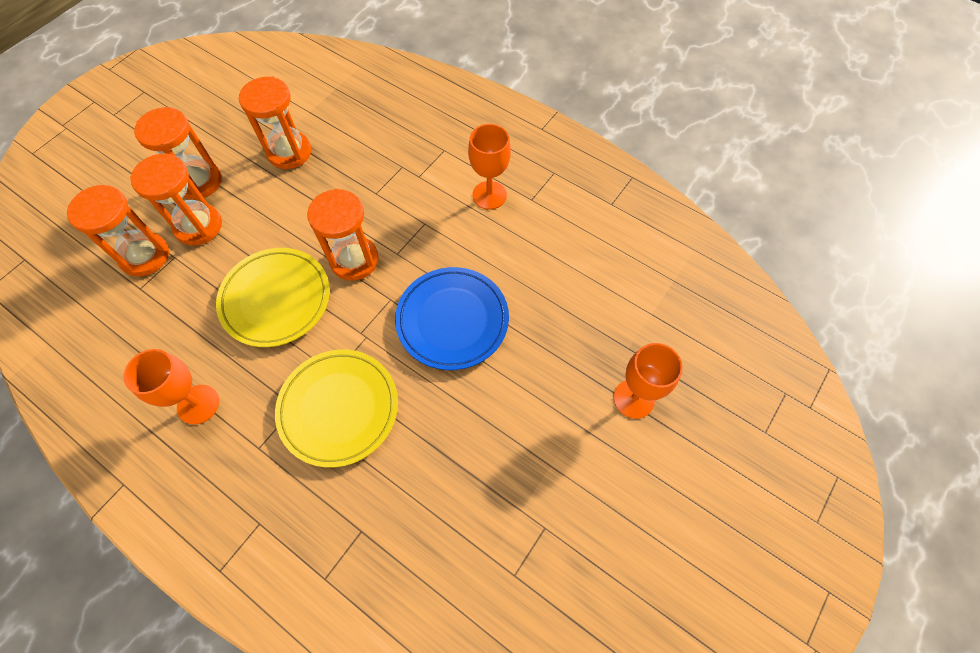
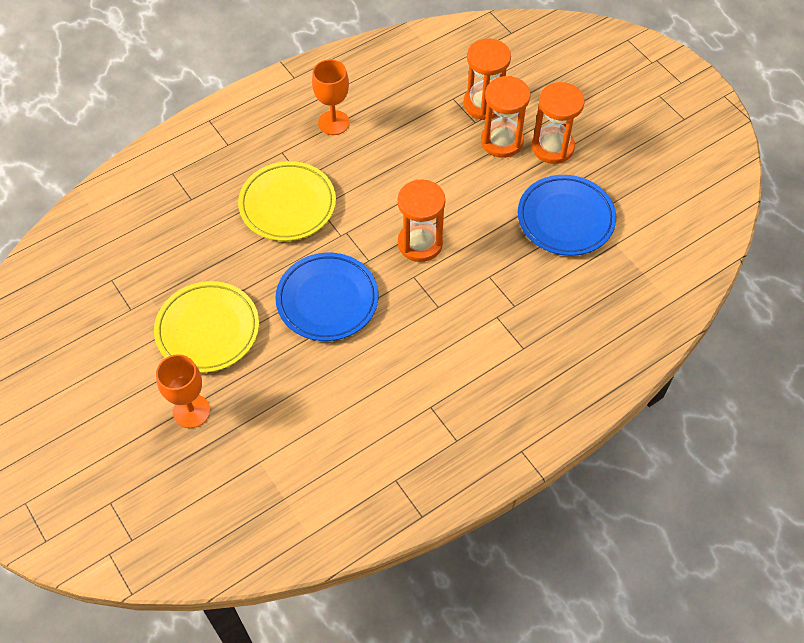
camera: 110 degrees right, 5 degrees down
(276, 299) = (403, 182): yellow plate -> yellow plate (208, 330)
(289, 152) = (565, 218): orange hourglass -> blue plate
(489, 195) = (450, 371): orange goblet -> none

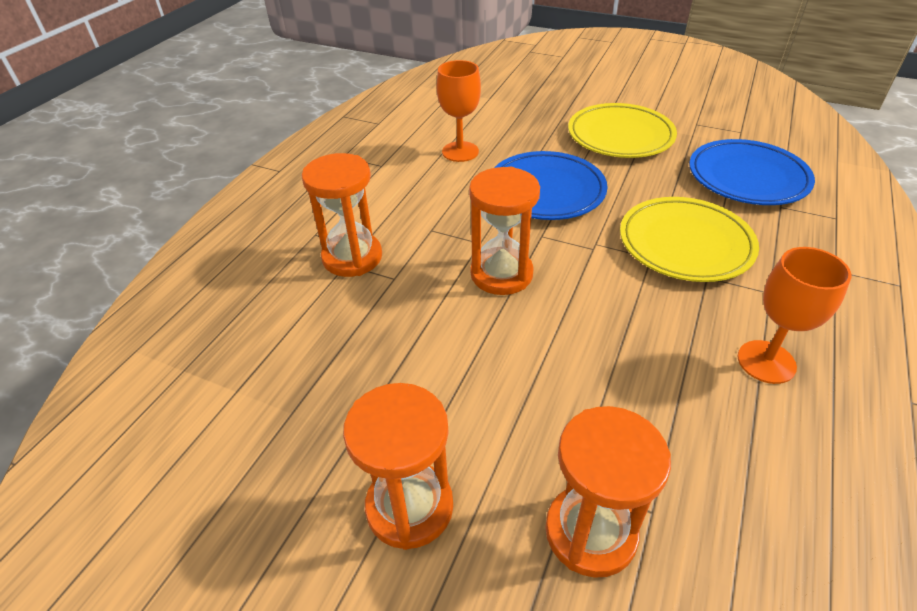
camera: 150 degrees right, 15 degrees down
(191, 411) = (569, 99): orange goblet -> orange goblet (460, 152)
(501, 141) = (504, 469): orange hourglass -> orange hourglass (352, 257)
(565, 218) = (328, 391): blue plate -> blue plate (747, 178)

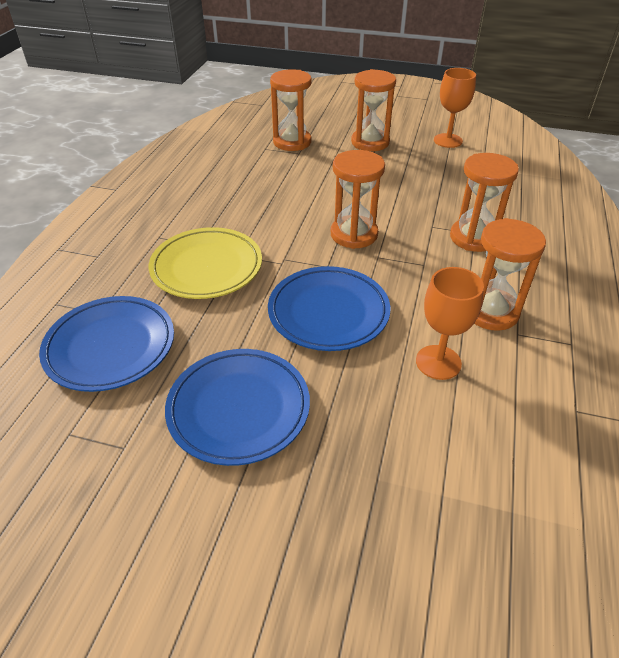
camera: 170 degrees right, 0 degrees up
(392, 182) = (490, 311): none -> orange hourglass
(620, 136) = (239, 409): yellow plate -> blue plate
(766, 362) = (185, 199): orange goblet -> orange goblet (448, 140)

